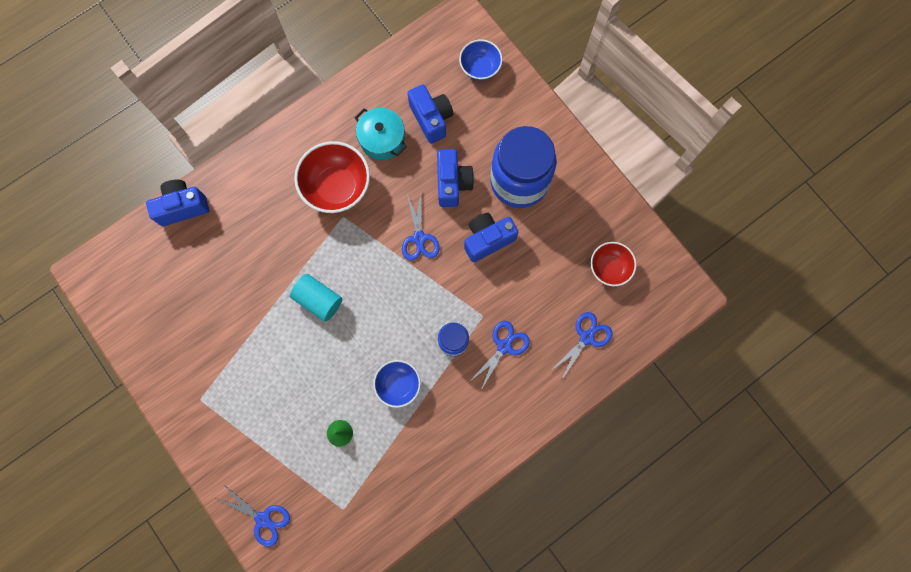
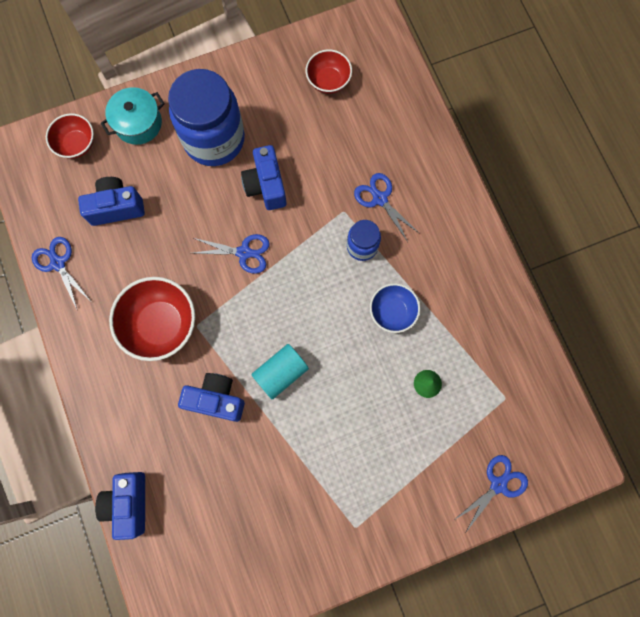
camera: 75 degrees left, 0 degrees up
(382, 139) = (122, 264): turquoise pot -> turquoise pot (138, 123)
(452, 183) = (195, 204): blue camera -> blue camera (216, 399)
(480, 68) = (77, 144): blue bowl -> red bowl
(587, 337) = (391, 120): blue scissors -> blue scissors (58, 263)

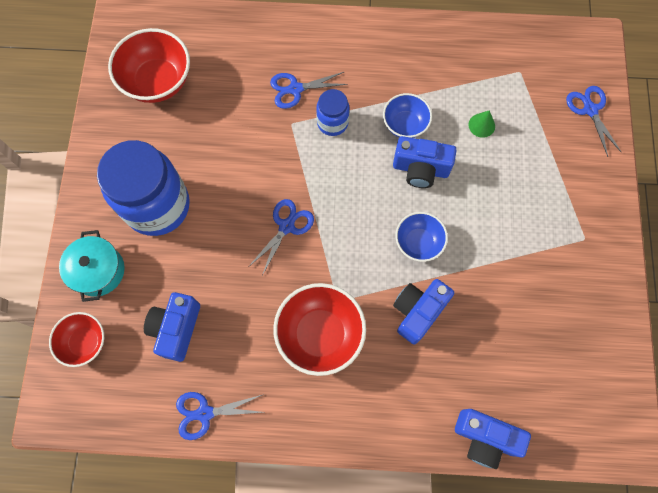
camera: 65 degrees left, 5 degrees down
(266, 186) = (231, 179): blue camera -> blue camera (420, 169)
(281, 373) = (418, 242): turquoise cylinder -> blue bowl
(328, 81) = (158, 82): red bowl -> red bowl, size x1.66

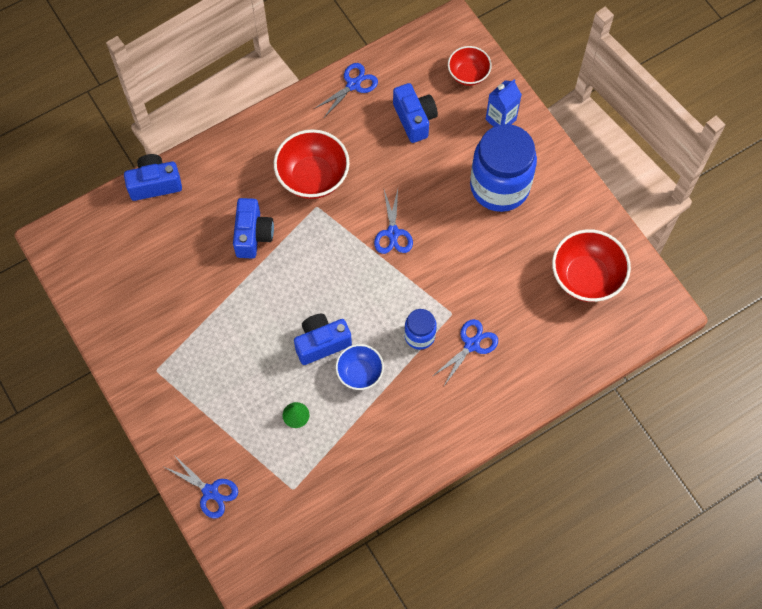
camera: 145 degrees right, 5 degrees down
(98, 271) = (500, 119): turquoise pot -> blue carton
(418, 242) = (285, 284): blue bowl -> none

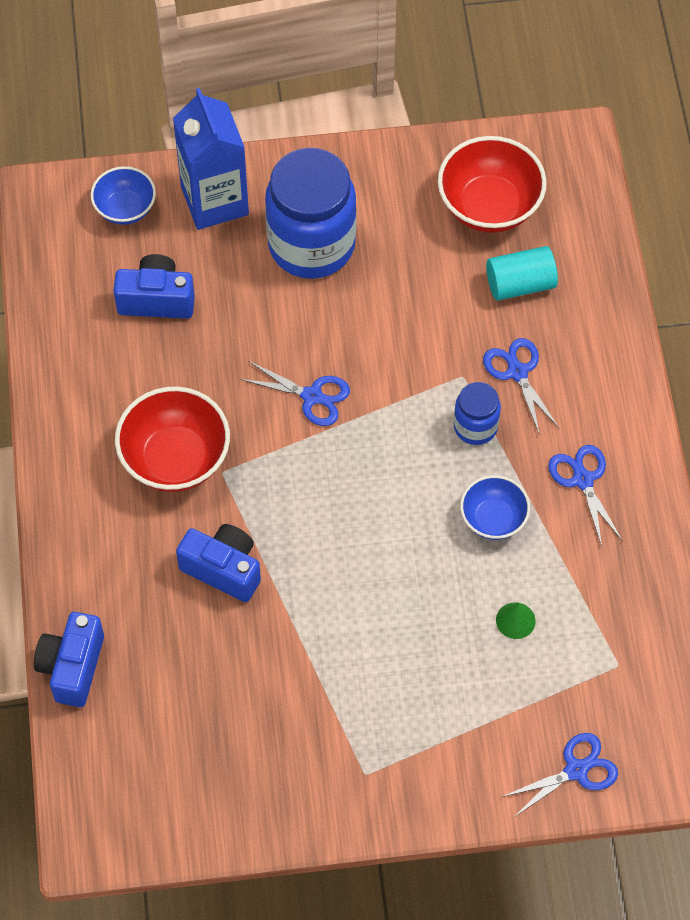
camera: 65 degrees left, 5 degrees down
(321, 343) = (428, 547): blue camera -> none
(353, 85) = (60, 350): blue scissors -> blue scissors (583, 480)
(468, 74) = (125, 208): red bowl -> blue bowl
(500, 119) = (214, 201): blue carton -> blue carton, size x1.67
(538, 320) = (520, 284): none -> turquoise cylinder

